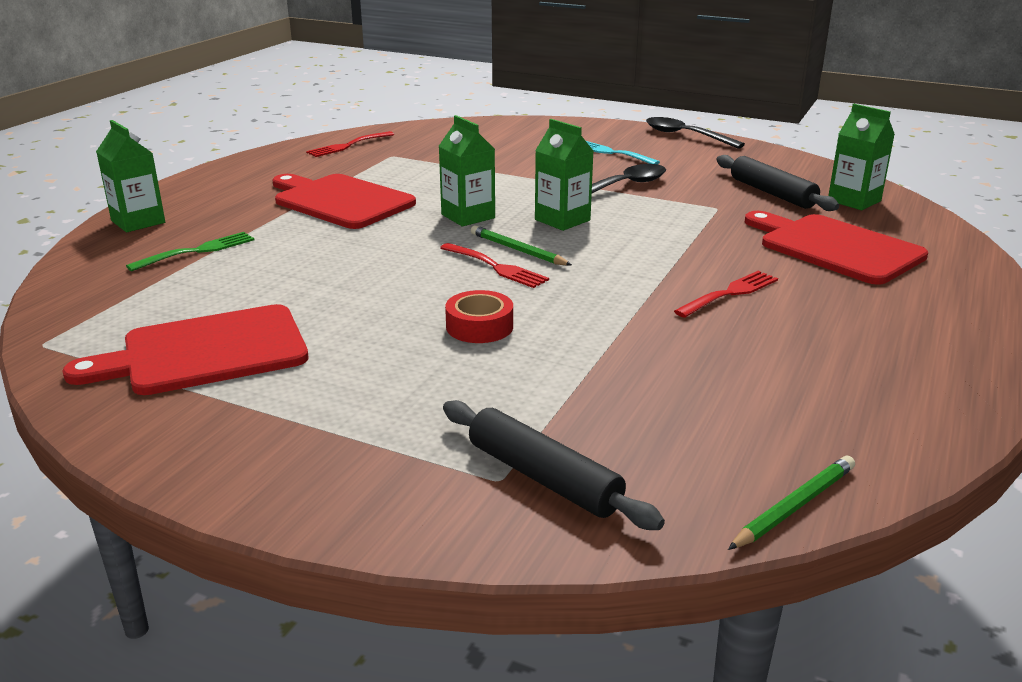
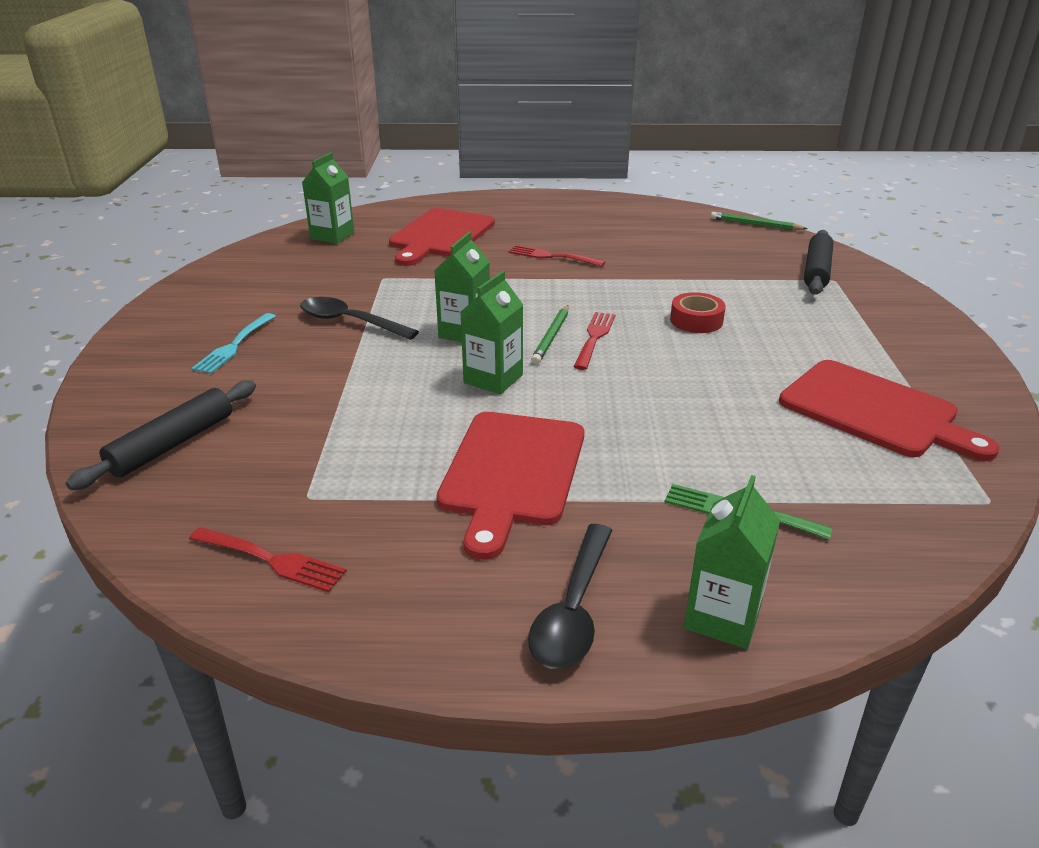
camera: 115 degrees left, 5 degrees up
(686, 136) = (150, 317): black spoon -> black spoon (573, 609)
(772, 193) = (331, 262): black rolling pin -> black rolling pin (172, 444)

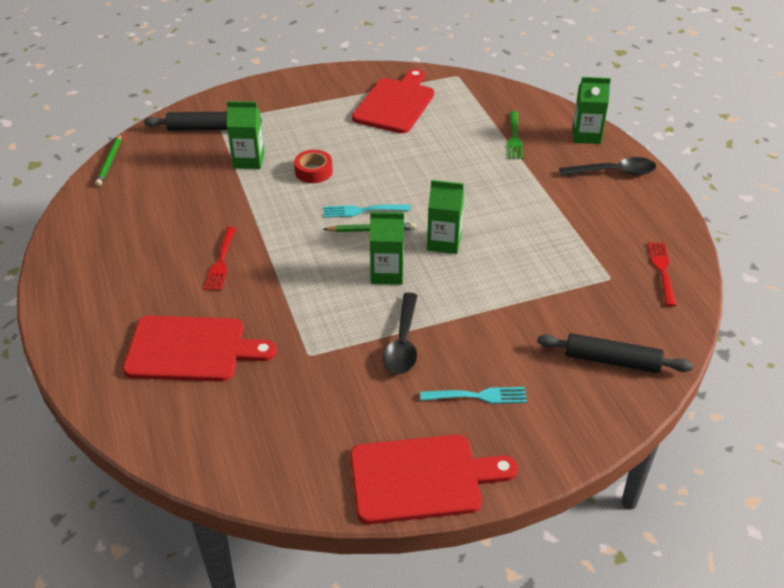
camera: 110 degrees left, 10 degrees up
(332, 236) = (217, 436): green carton -> green carton (248, 160)
(512, 473) = (535, 210): red cutting board -> red cutting board (422, 478)
(594, 338) = (363, 210): red fork -> turquoise fork

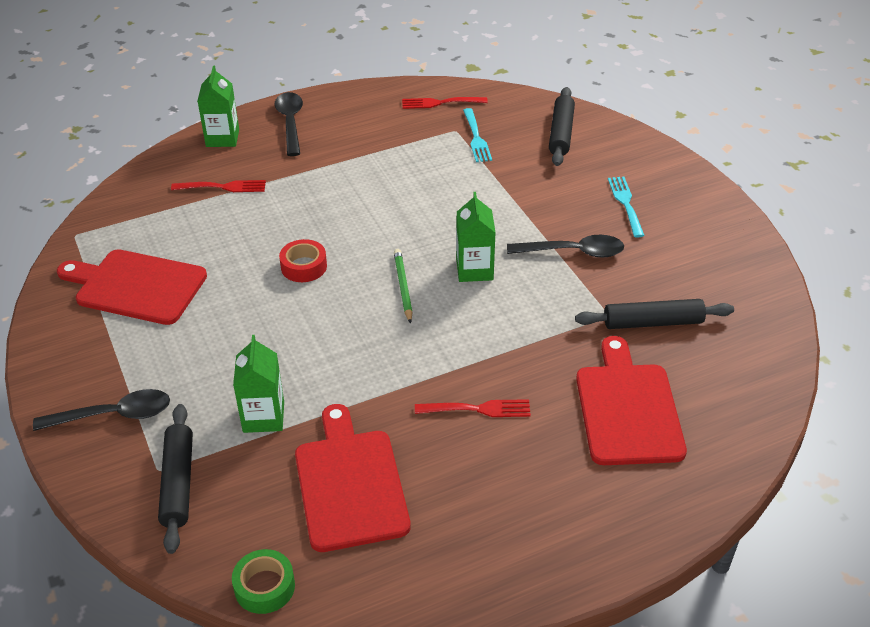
camera: 95 degrees left, 0 degrees up
(110, 162) = (264, 587): green pencil -> green tape
(270, 102) = (113, 415): none -> black spoon
(291, 385) = (653, 322): none -> black rolling pin
(313, 171) = (290, 348): red tape -> red tape (304, 266)
(363, 210) = (368, 297): turquoise fork -> turquoise fork (476, 138)
(422, 478) = (727, 231): red cutting board -> red cutting board (349, 484)
(444, 242) = (417, 232): green carton -> none
(514, 137) = (223, 187): green fork -> red fork

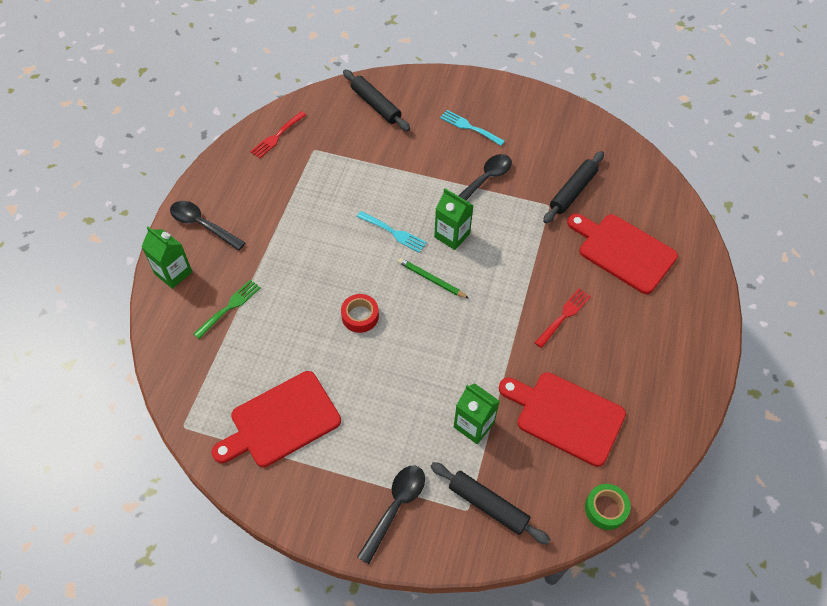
camera: 50 degrees left, 15 degrees up
(223, 187) = (229, 307): red fork -> green fork
(476, 138) = (333, 145): turquoise fork -> turquoise fork (393, 232)

